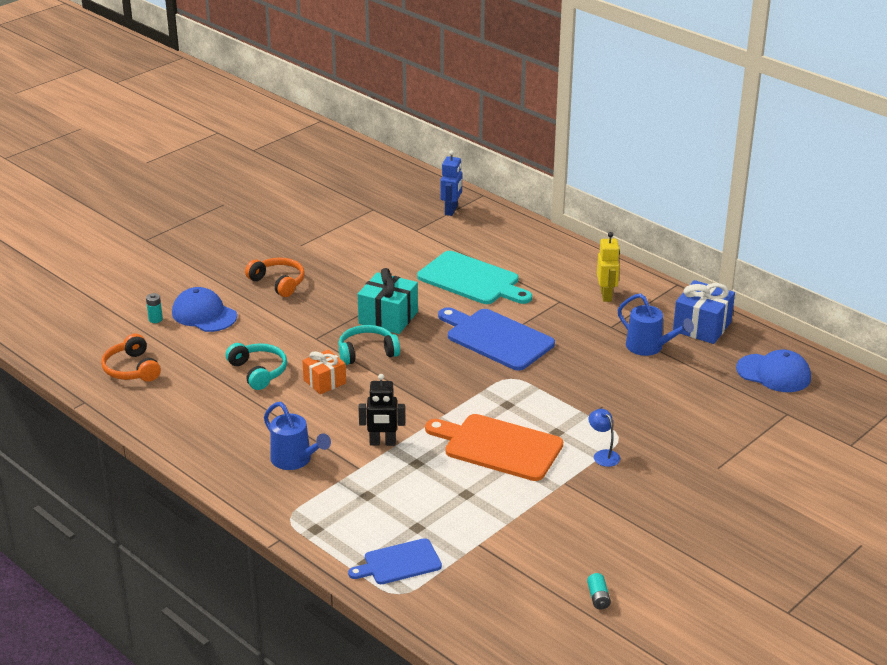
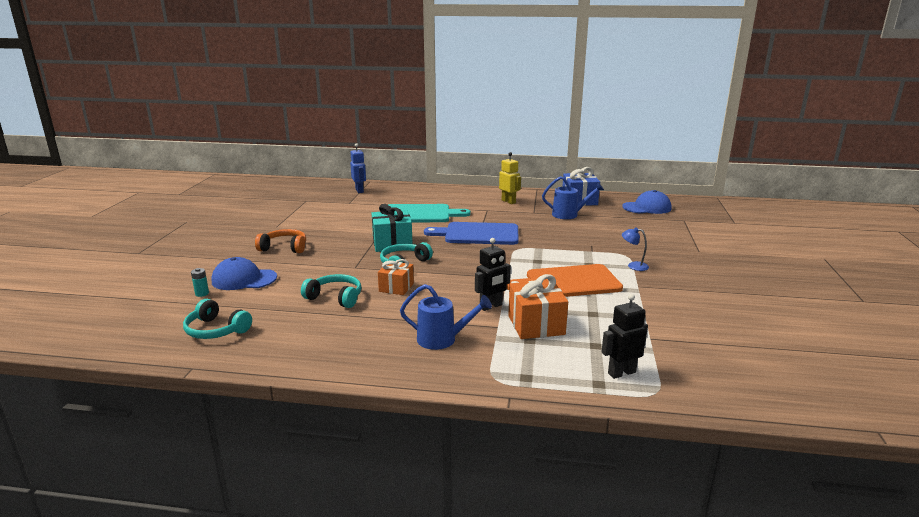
camera: 35 degrees left, 10 degrees down
(132, 369) = (216, 330): orange headphones -> turquoise headphones
(395, 482) = (536, 325): none -> orange gift
(399, 563) = (621, 373): blue cutting board -> black robot
(598, 597) = (769, 337): turquoise battery -> none

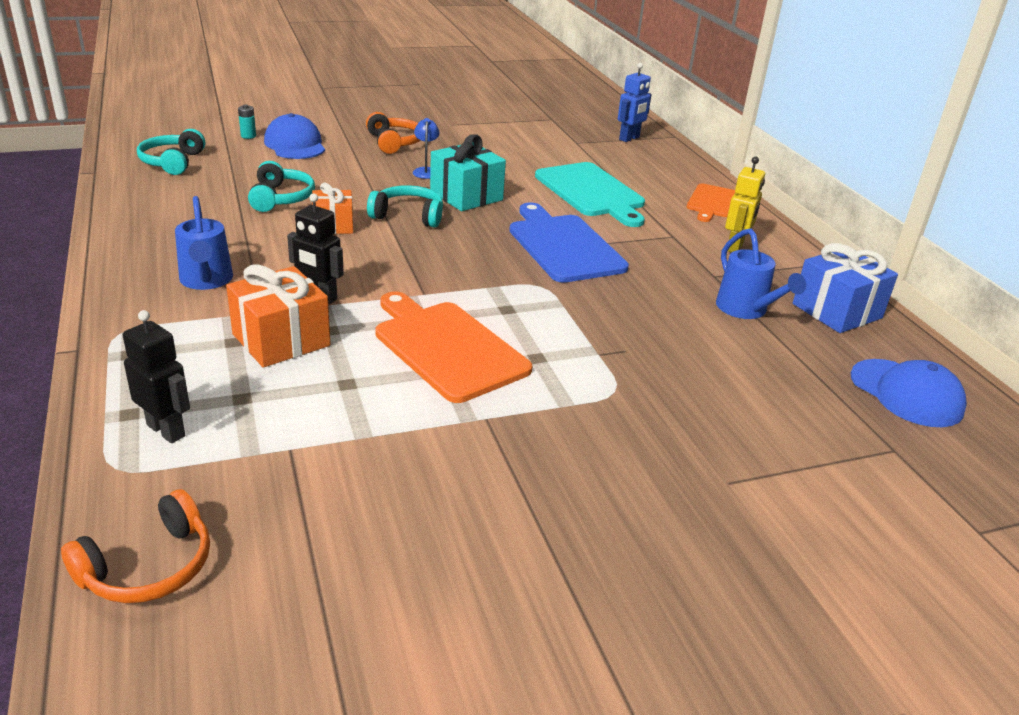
camera: 60 degrees right, 10 degrees up
(458, 194) = (712, 202): none -> orange cutting board
(633, 266) = (572, 405): blue lamp -> blue lamp (426, 171)
(745, 390) = (148, 567): none -> orange headphones

